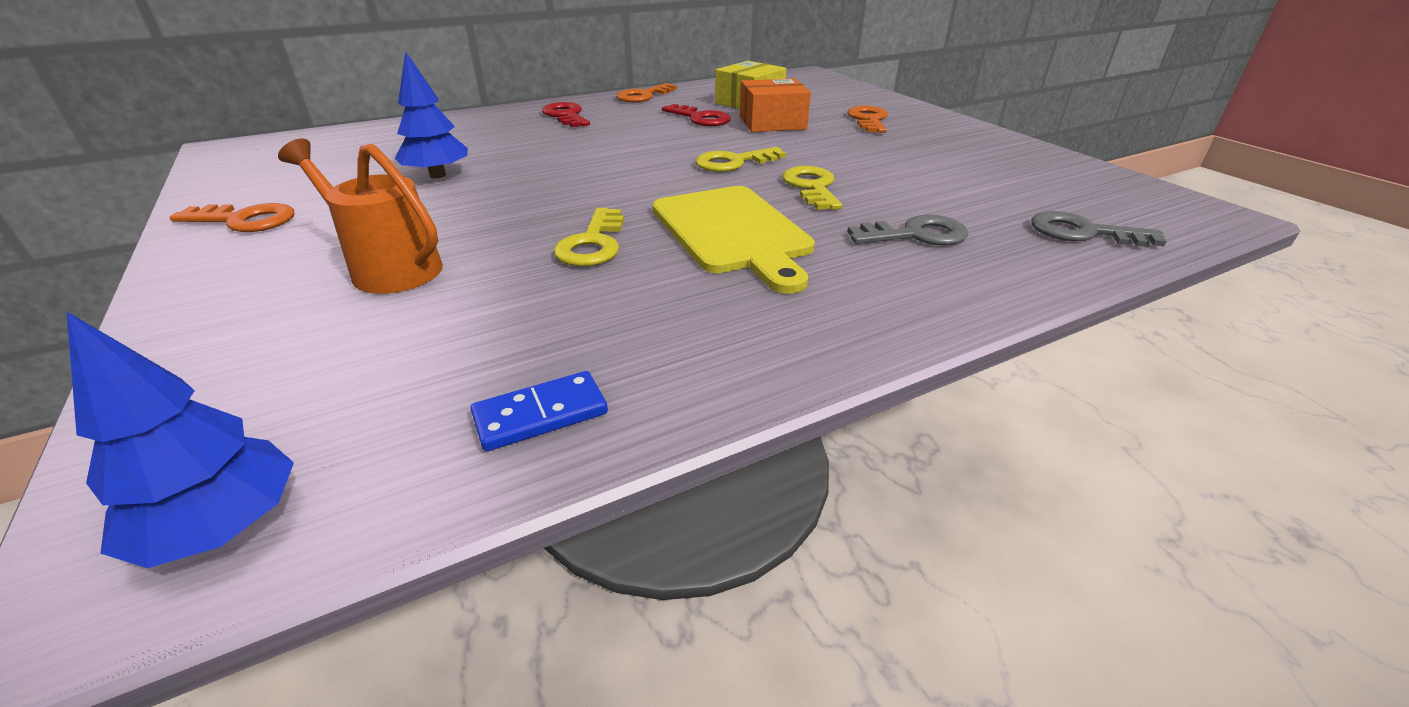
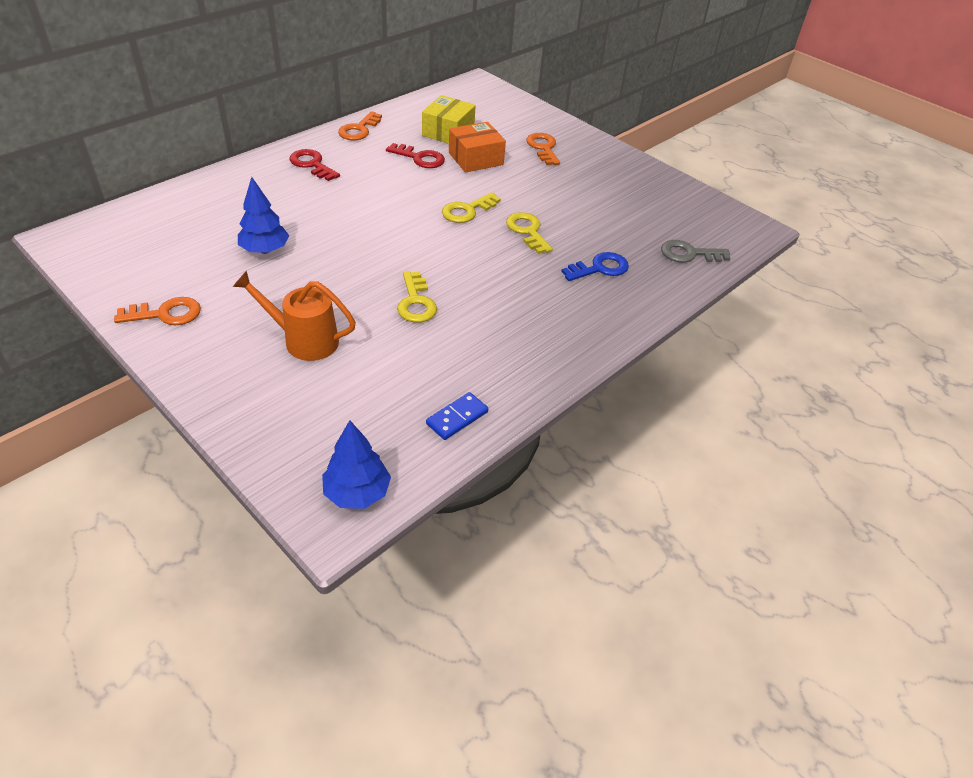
camera: 20 degrees left, 10 degrees up
(732, 232) = (495, 281): yellow cutting board -> none
(916, 235) = (600, 268): grey key -> blue key

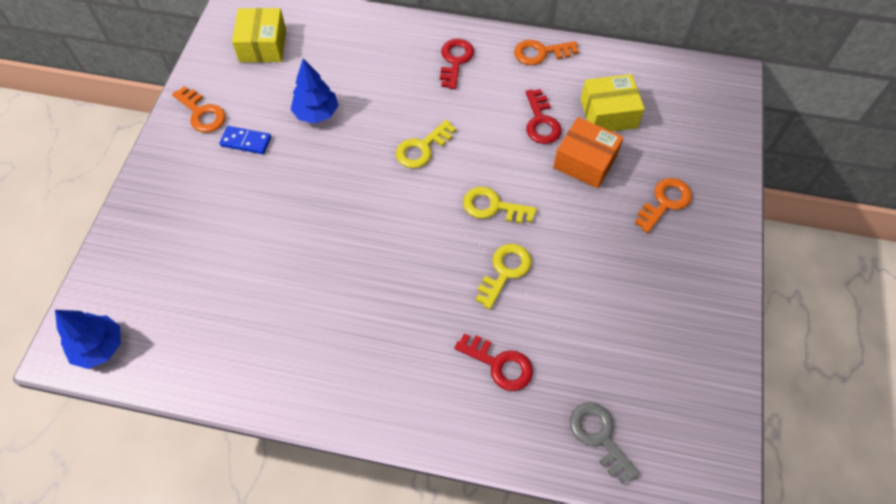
camera: 60 degrees right, 15 degrees up
(141, 246) = (263, 45): none -> yellow box
(304, 340) = (232, 209): orange watering can -> none
(416, 302) = (331, 251): yellow key -> yellow key (422, 148)
(457, 418) = (214, 365): blue domino -> blue domino (246, 141)
(600, 268) = (499, 364): blue key -> red key

